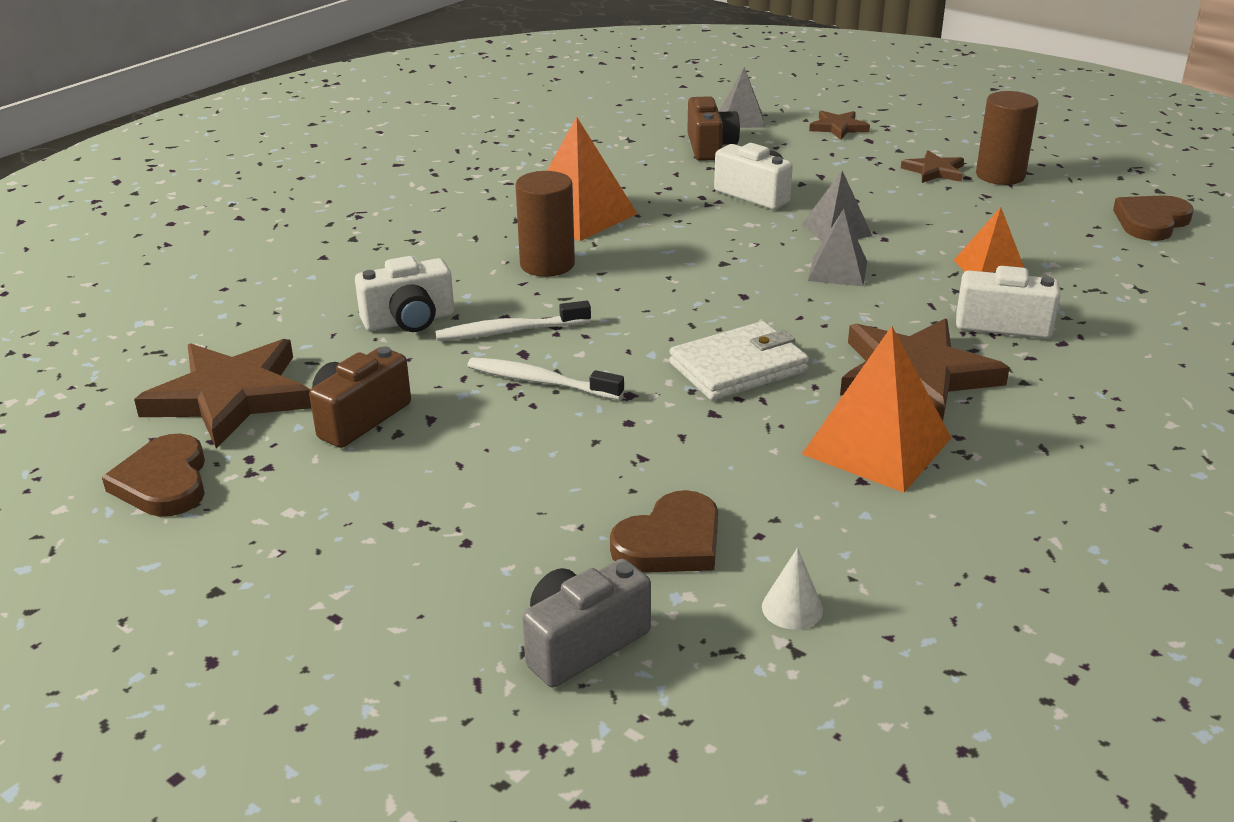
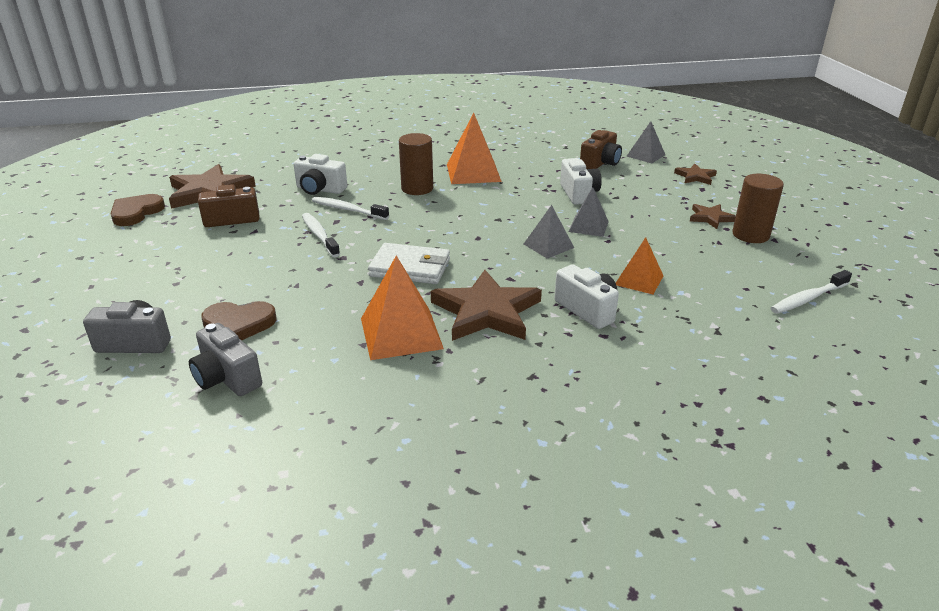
camera: 40 degrees right, 0 degrees up
(792, 608) = (227, 378): white cone -> grey camera
(1151, 222) = (807, 299): brown heart -> white toothbrush

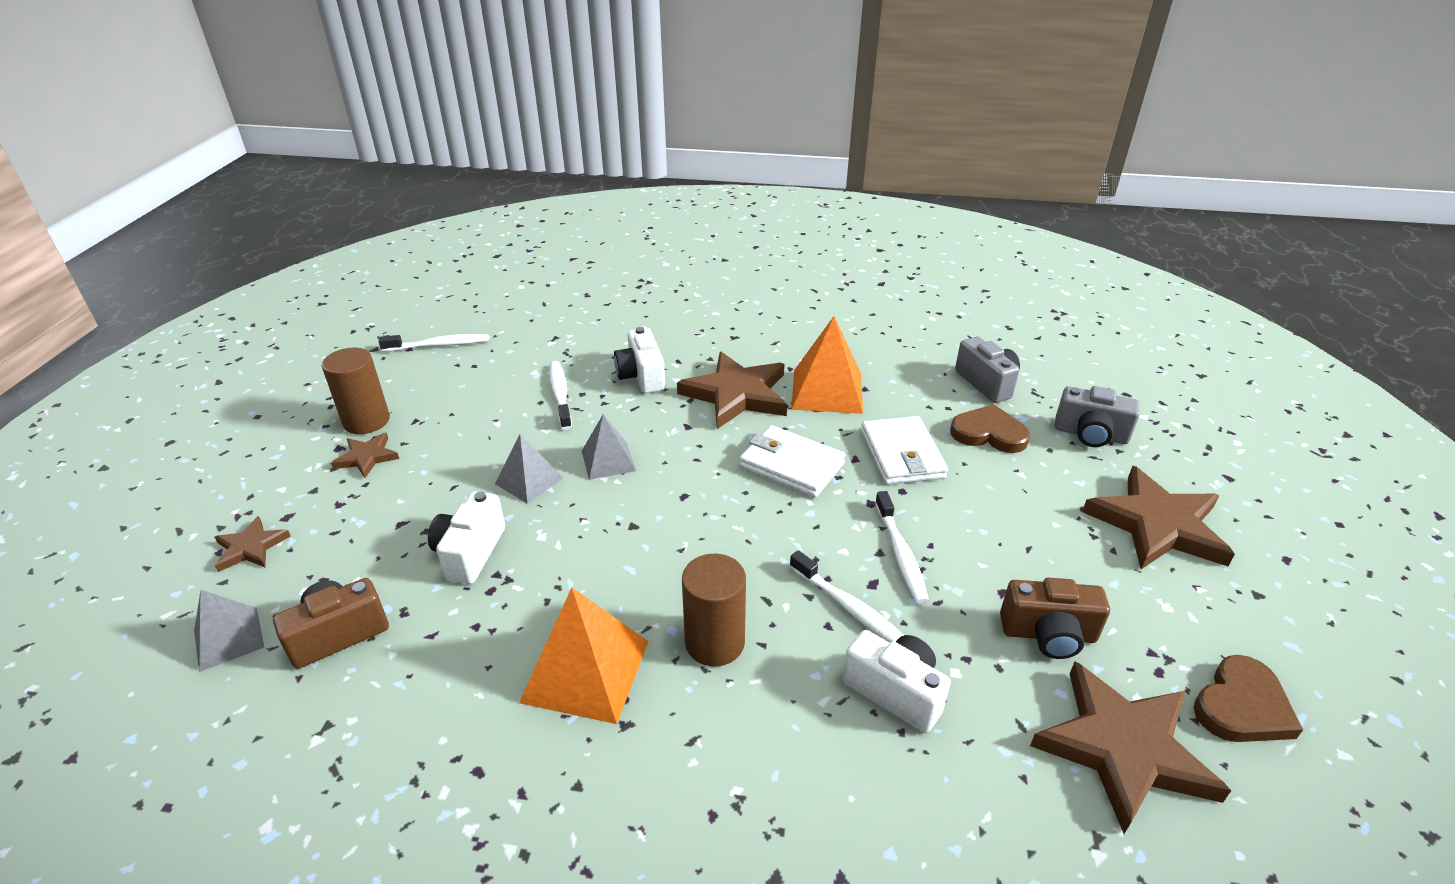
camera: 160 degrees left, 5 degrees up
(122, 282) = (1157, 524): none -> brown star
(321, 291) = (901, 454): none -> white wallet
(639, 280) = (560, 394): orange pyramid -> white toothbrush

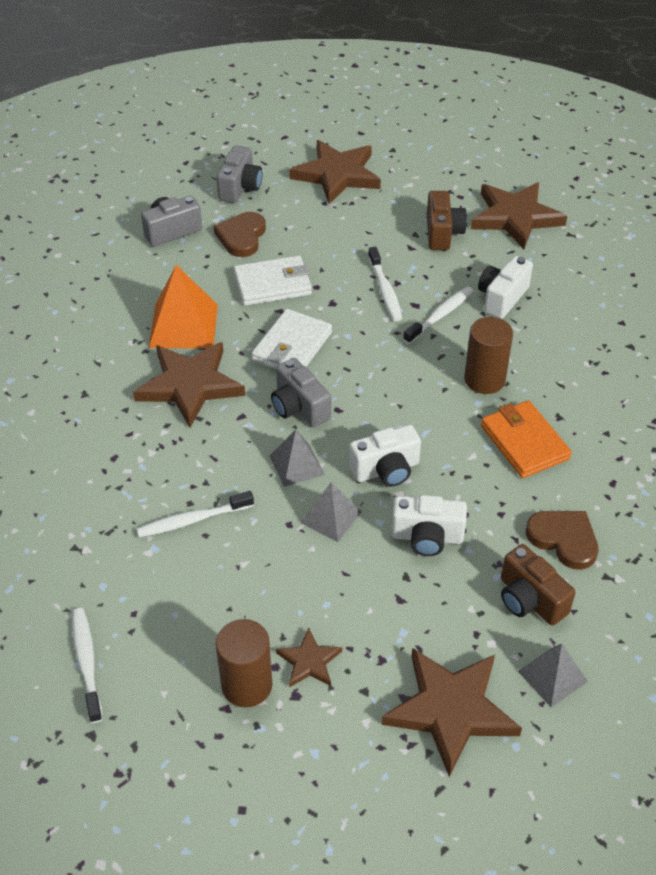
camera: 95 degrees left, 10 degrees up
(251, 547) = (450, 710): brown star -> brown star, size x1.99
(586, 671) = (524, 442): orange pyramid -> orange wallet
(642, 376) = (158, 459): white camera -> white camera (386, 470)
(692, 466) = (299, 407): none -> grey camera
(900, 554) = (385, 290): white toothbrush -> white toothbrush turned 90 degrees clockwise
(1242, 706) = (476, 173): brown heart -> brown heart (564, 539)

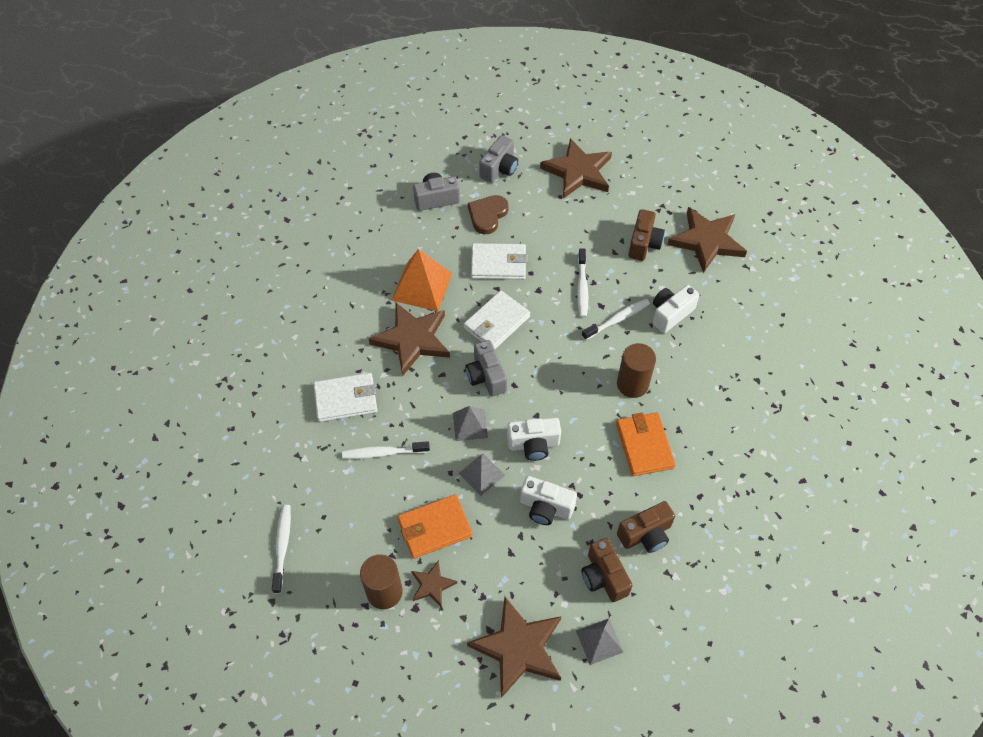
camera: 15 degrees right, 10 degrees up
(122, 469) = (346, 399): none -> white wallet
(290, 592) = (434, 528): none -> orange wallet
(564, 539) = (646, 534): brown heart -> brown camera

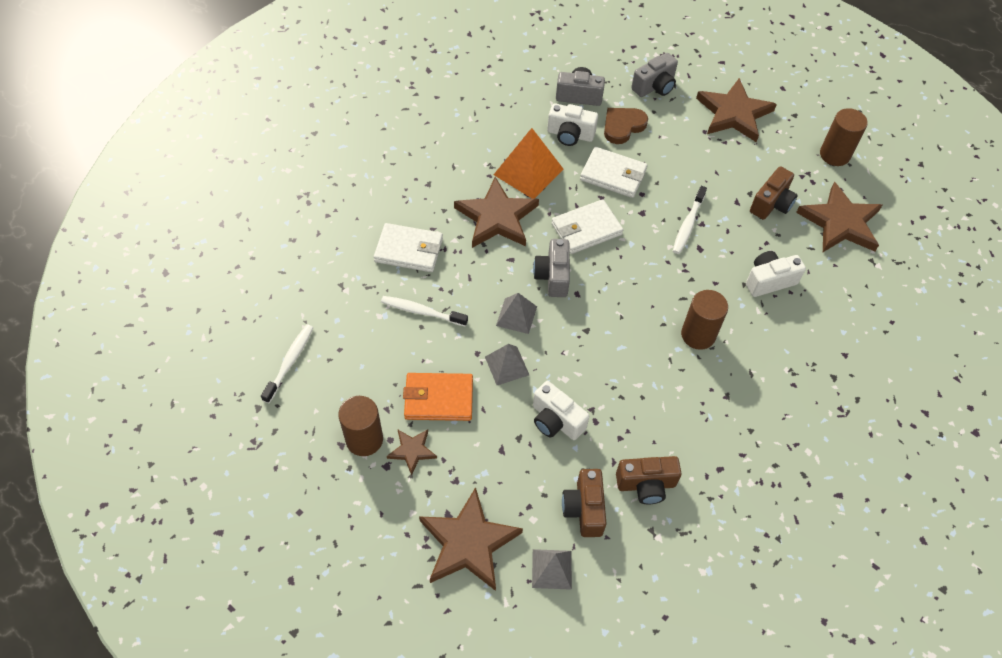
camera: 20 degrees right, 0 degrees up
(533, 444) = (571, 357): white camera -> white camera (570, 135)
(617, 319) = (710, 267): white toothbrush -> none
(644, 446) = (683, 398): orange wallet -> none
(677, 181) = (834, 155): none -> brown cylinder

